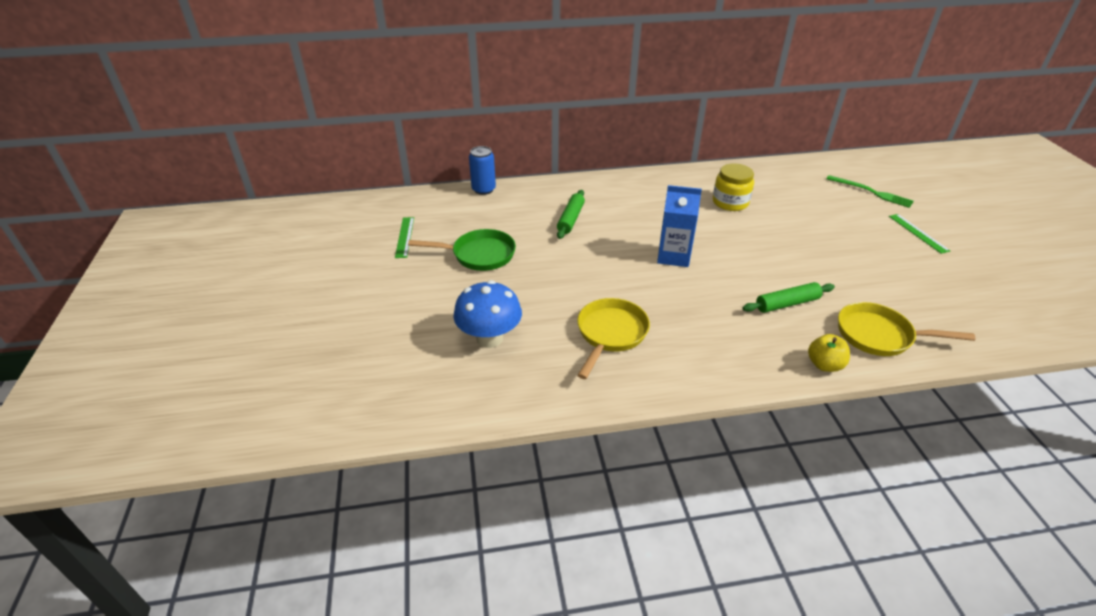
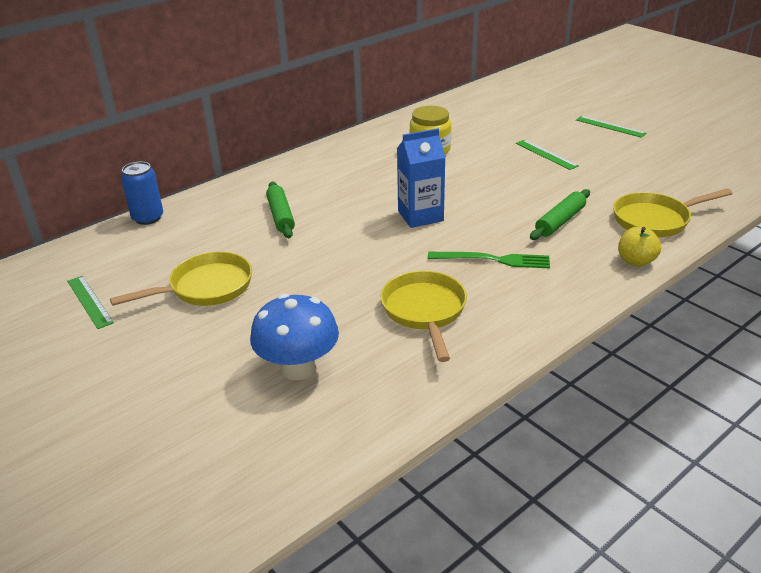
camera: 30 degrees left, 5 degrees down
(479, 255) = (206, 287): green pan -> yellow pan
(830, 239) = (546, 154): none -> green ruler
(871, 192) = (544, 104): green fork -> green fork (493, 260)

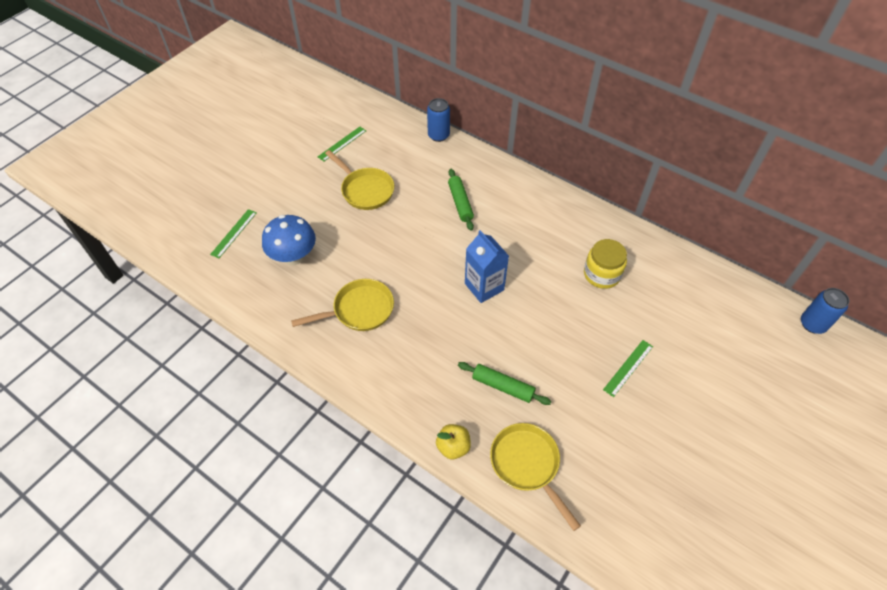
camera: 75 degrees right, 20 degrees up
(281, 216) = (460, 203): green rolling pin -> green rolling pin turned 75 degrees counterclockwise
(493, 260) = (432, 343): green fork -> none
(515, 77) = (812, 324): none -> blue can
(610, 126) = (720, 425): green ruler -> green ruler (234, 233)

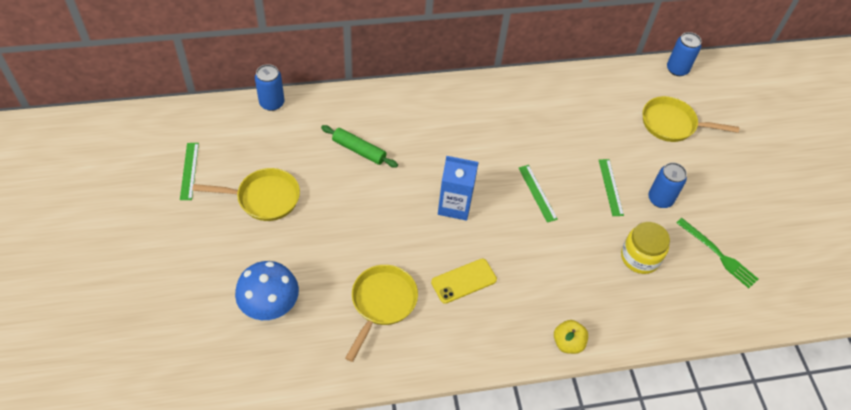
camera: 50 degrees left, 0 degrees up
(234, 233) = (185, 331): green ruler -> green ruler (537, 193)
(429, 341) = (464, 281): none -> yellow phone
(503, 386) = (551, 270): green rolling pin -> none
(527, 465) = (624, 310): yellow pan -> yellow pan (672, 124)
(602, 274) = (523, 131): yellow jar -> yellow jar (640, 257)
(663, 411) = (660, 199): none -> blue can
(667, 496) = (718, 254): none -> green fork

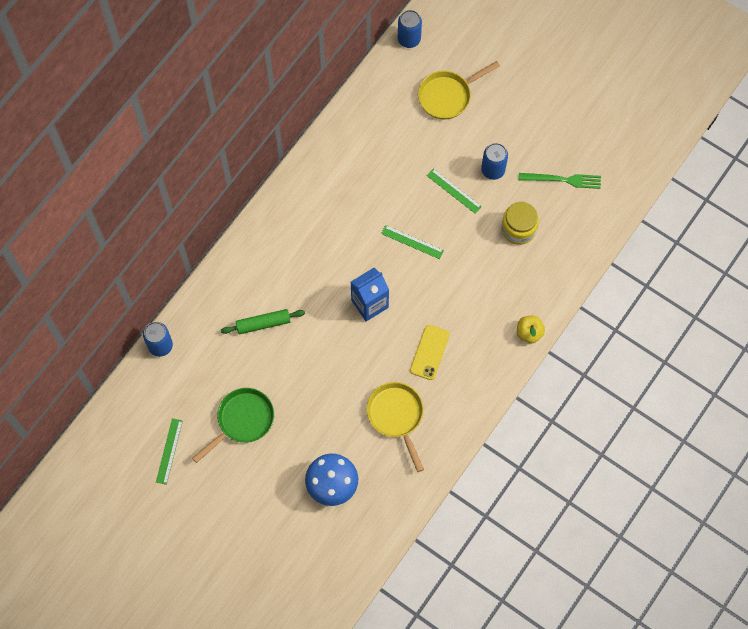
camera: 40 degrees left, 15 degrees up
(189, 171) = (169, 451): green ruler -> green ruler turned 60 degrees clockwise
(264, 198) = (242, 420): yellow pan -> green pan

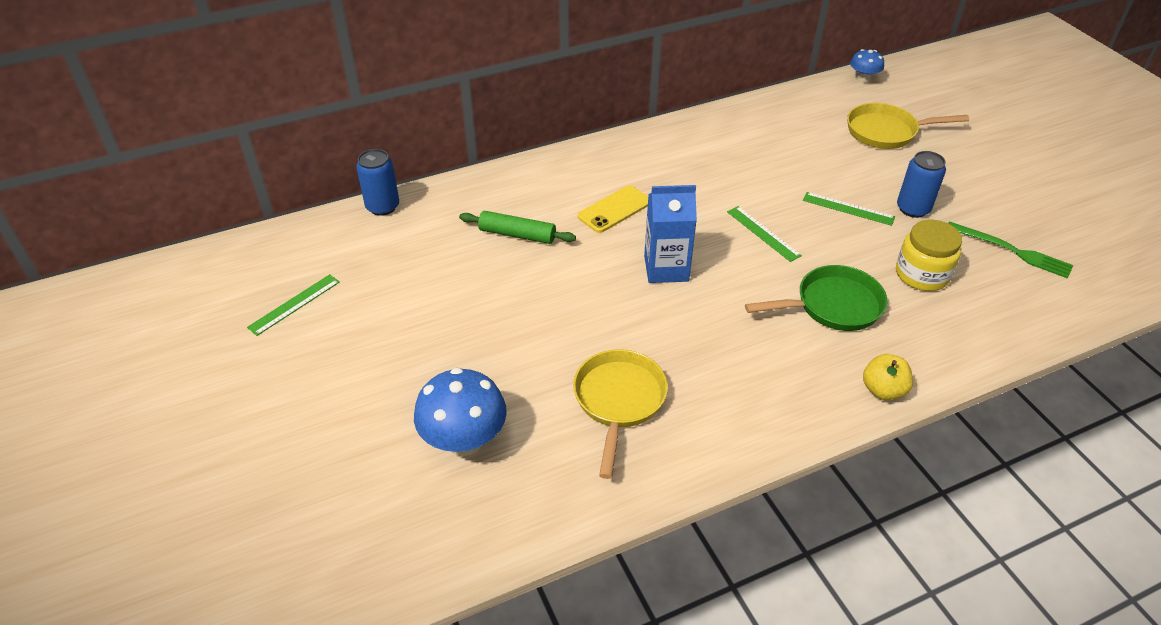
camera: 30 degrees right, 25 degrees down
(242, 420) = (410, 314): green pan -> green pan (833, 305)
(409, 39) = (863, 79): blue can -> blue mushroom
(429, 352) = (716, 350): yellow phone -> yellow phone (614, 209)
(454, 191) = (848, 208): green ruler -> green ruler turned 45 degrees counterclockwise

